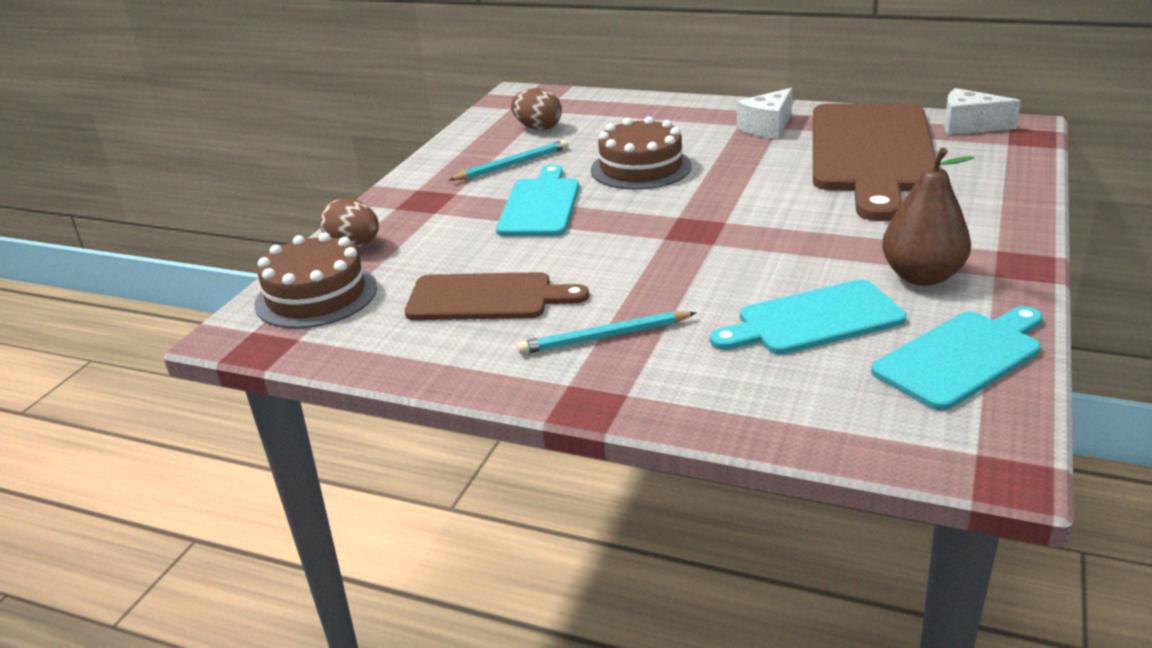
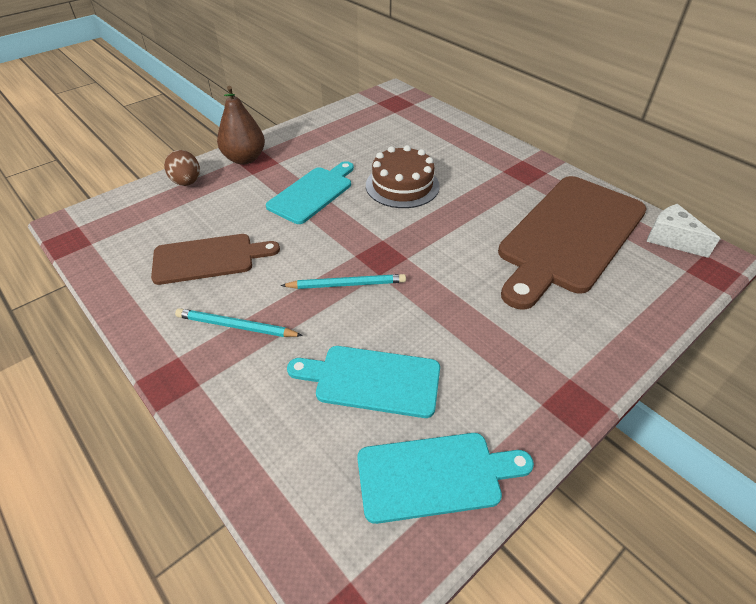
camera: 25 degrees right, 15 degrees up
(316, 296) = (131, 213): brown cake -> none
(487, 298) = (208, 258): brown cutting board -> brown cutting board turned 45 degrees counterclockwise
(512, 164) = (331, 151): turquoise pencil -> turquoise pencil (346, 284)
(538, 128) = (376, 126): brown egg -> none
(767, 127) = (519, 181): white cheese -> none
(922, 276) = (486, 377): brown pear -> brown pear (244, 159)

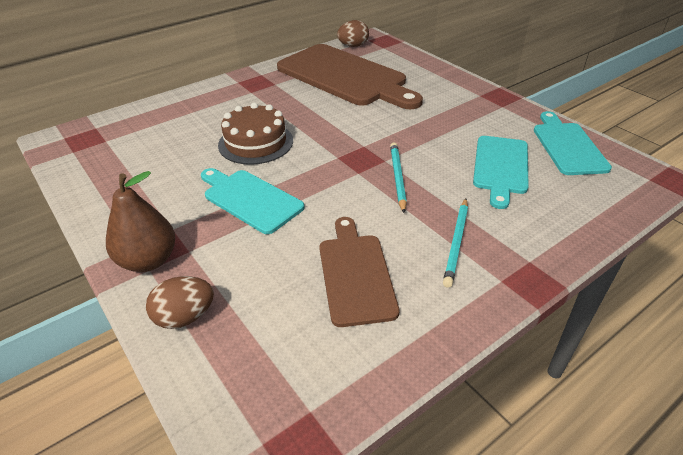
camera: 85 degrees left, 5 degrees down
(671, 239) = (353, 46): white cheese -> brown egg

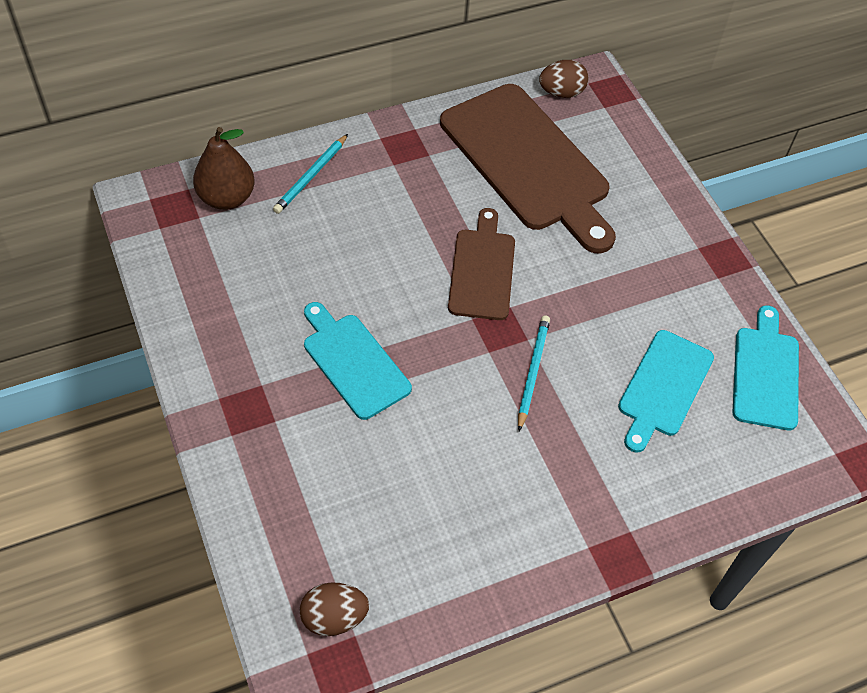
camera: 10 degrees right, 15 degrees up
(148, 261) = (232, 423): brown pear -> brown pear (226, 198)
(185, 317) = (259, 504): brown egg -> brown egg (334, 617)
(255, 143) = (379, 267): brown cake -> none
(355, 274) = (440, 498): brown cutting board -> brown cutting board (482, 270)
(456, 243) = (562, 486): turquoise pencil -> turquoise pencil (311, 176)

